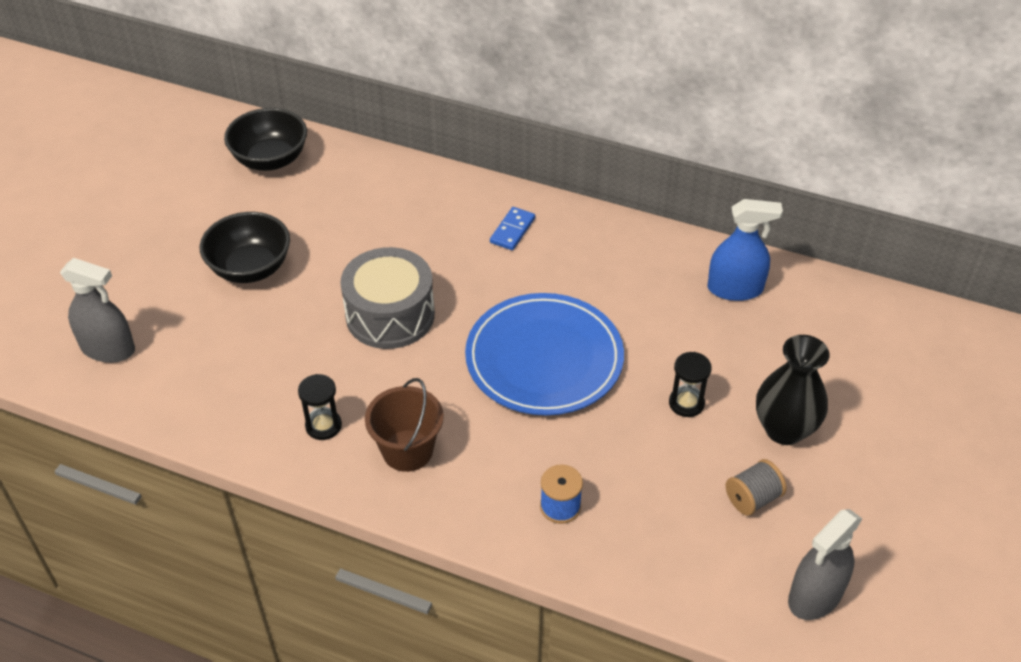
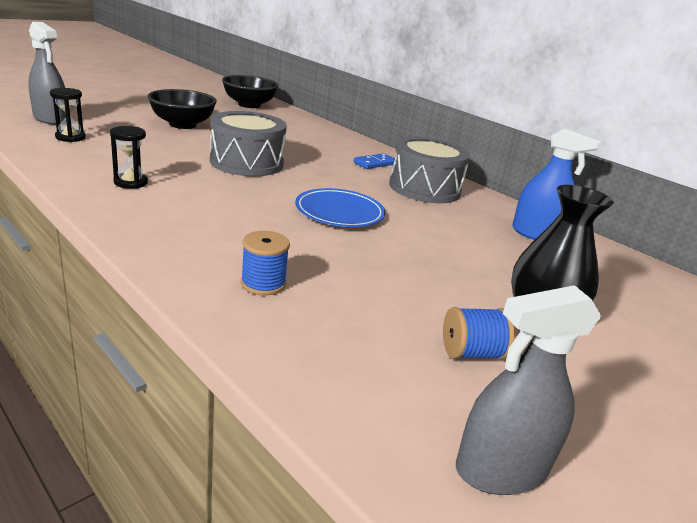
camera: 20 degrees right, 20 degrees down
(407, 450) = (174, 212): brown bucket -> none
(544, 359) = (339, 212): blue plate -> blue plate, size x0.62
(592, 258) = (424, 188): none -> grey drum
(686, 403) = (446, 272): black hourglass -> black hourglass (70, 137)
(752, 498) = (471, 353): grey spool -> blue spool

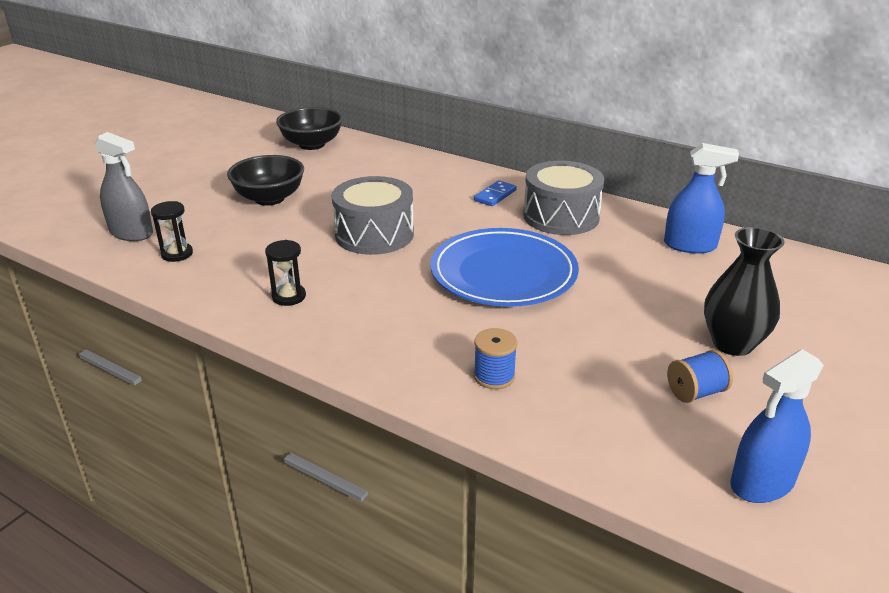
camera: 10 degrees left, 5 degrees up
(339, 212) = (503, 273): blue plate -> blue plate, size x1.60
(501, 469) = (762, 482): grey spray bottle -> blue spray bottle

